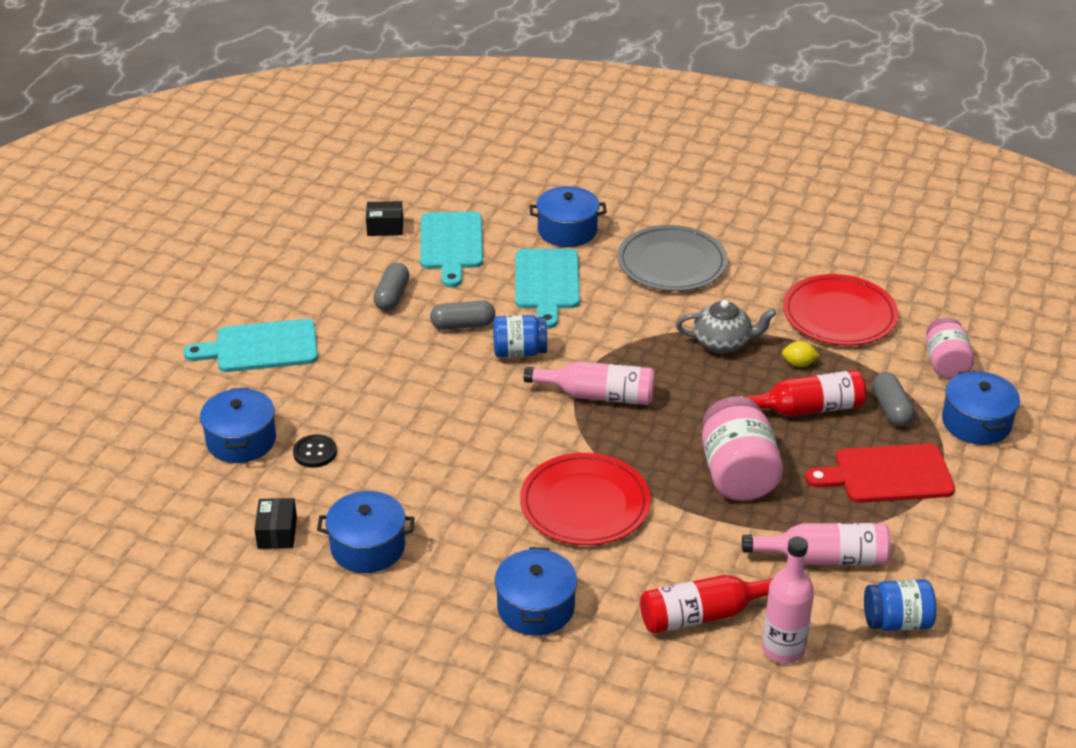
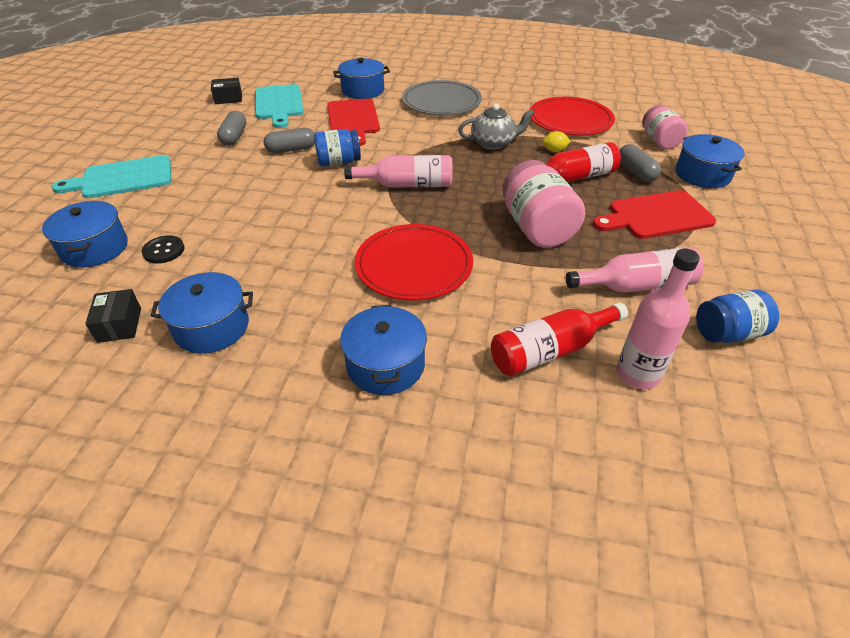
camera: 10 degrees left, 5 degrees up
(547, 283) = (353, 120): turquoise cutting board -> red cutting board

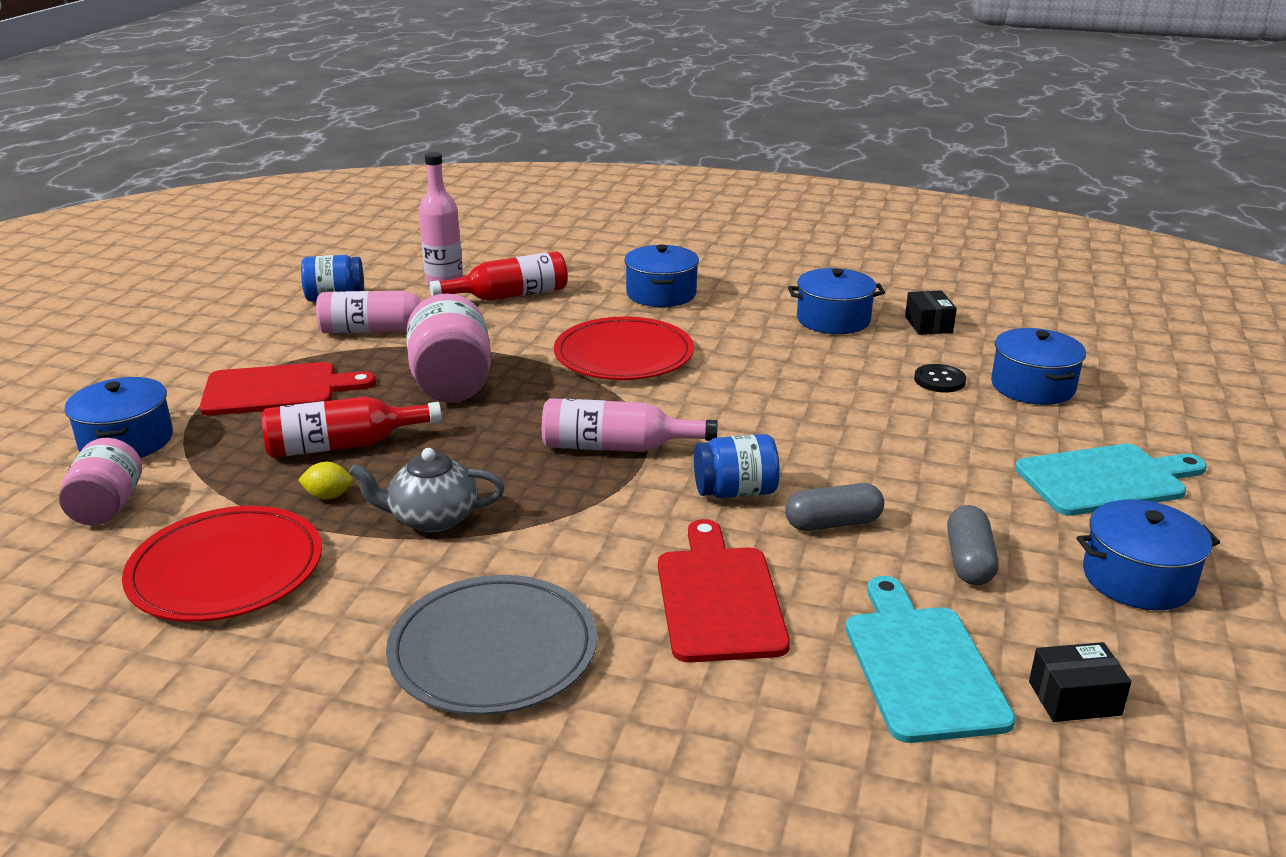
camera: 175 degrees left, 15 degrees down
(363, 90) = (702, 713): blue pot -> blue pot (1137, 578)
(636, 172) = (229, 450): grey capsule -> none

